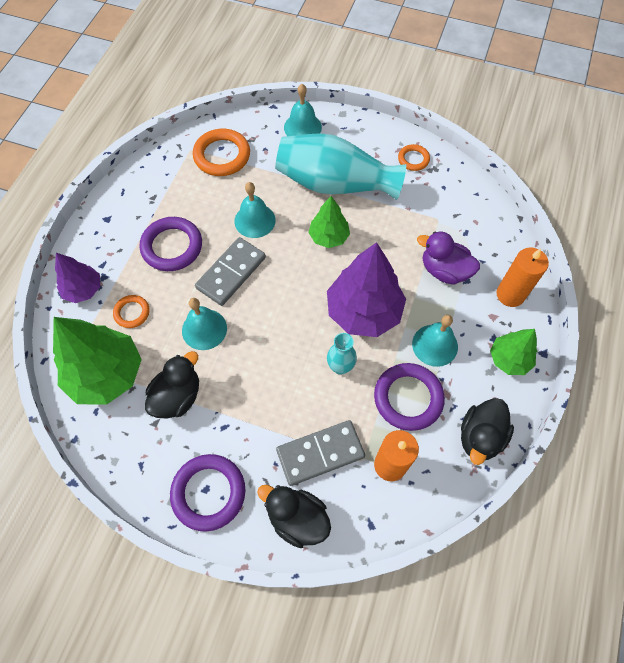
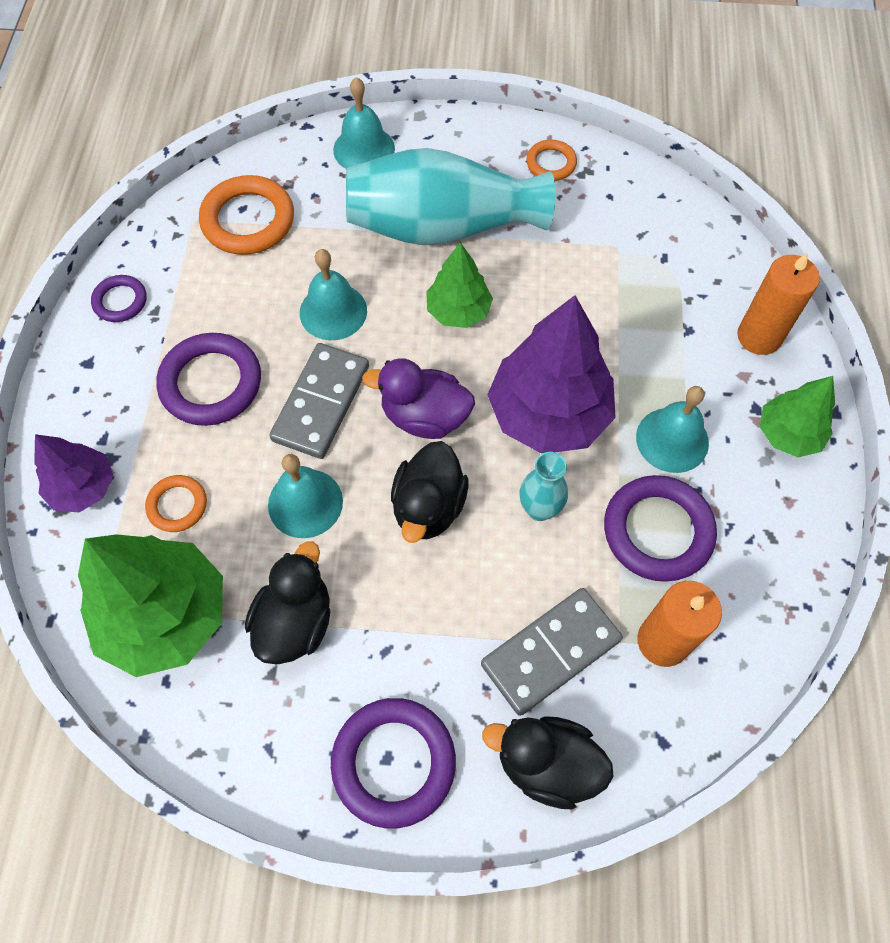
camera: 15 degrees left, 0 degrees up
(135, 187) = (120, 301): none -> purple ring
(444, 270) = (650, 323): purple duck -> purple duck (424, 416)
(480, 437) = (782, 562): black duck -> black duck (428, 507)

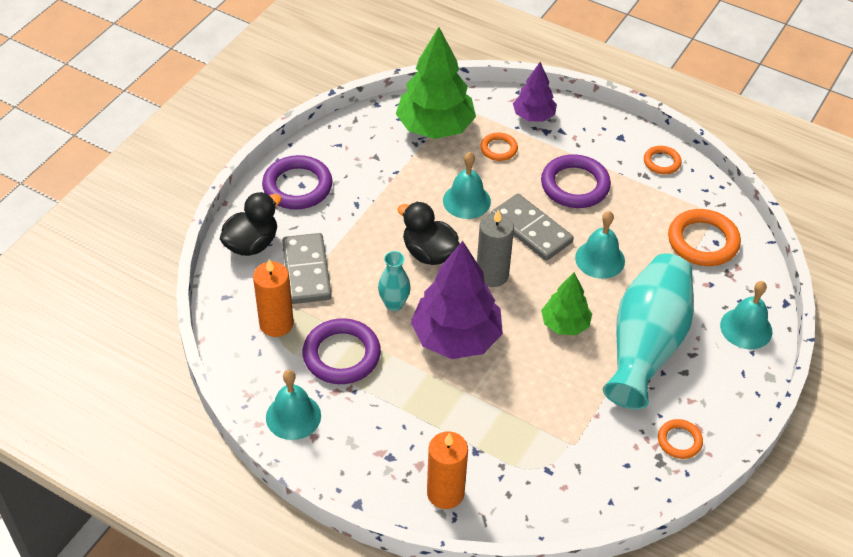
camera: 115 degrees right, 15 degrees down
(120, 301) = (661, 162): purple ring -> orange ring
(295, 621) = (398, 174): black duck -> none
(424, 416) = (492, 275): purple duck -> grey candle
(672, 439) = (397, 395): turquoise bell -> turquoise bell (293, 416)
(788, 434) = (360, 464): green tree -> none

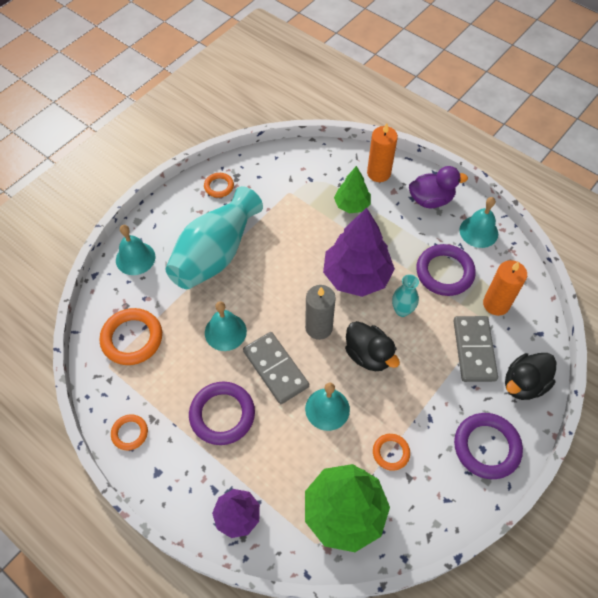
camera: 170 degrees left, 10 degrees up
(362, 457) = (431, 200): none -> purple duck
(498, 149) = (284, 472): orange ring -> orange ring (391, 452)
(565, 324) = (271, 277): green tree -> green tree (352, 205)

